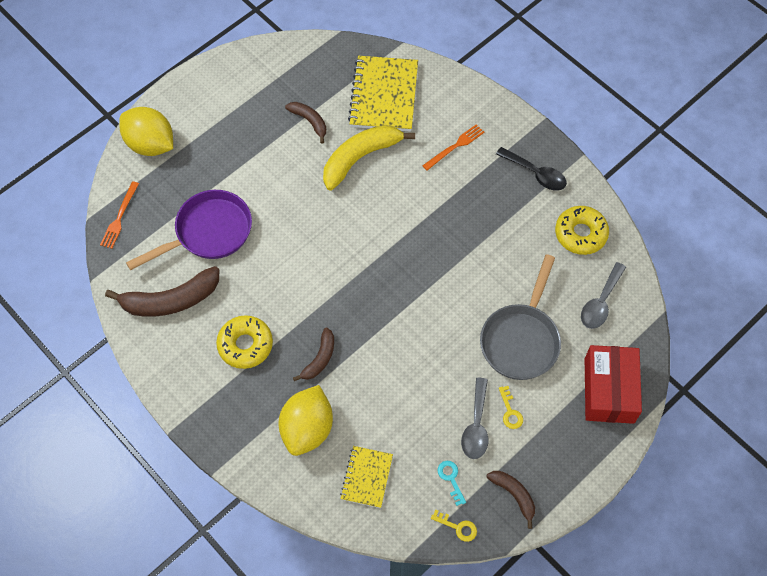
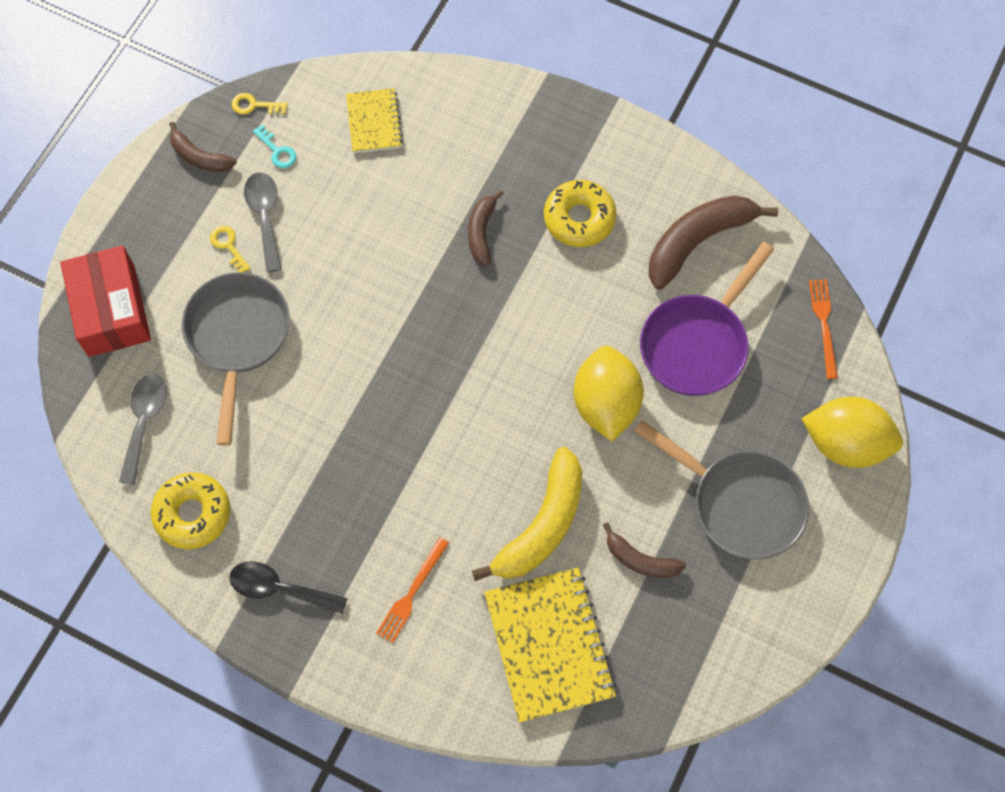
camera: 160 degrees right, 5 degrees up
(234, 132) = (739, 503): none -> grey pan
(307, 429) = (462, 150): yellow lemon -> yellow lemon (606, 404)

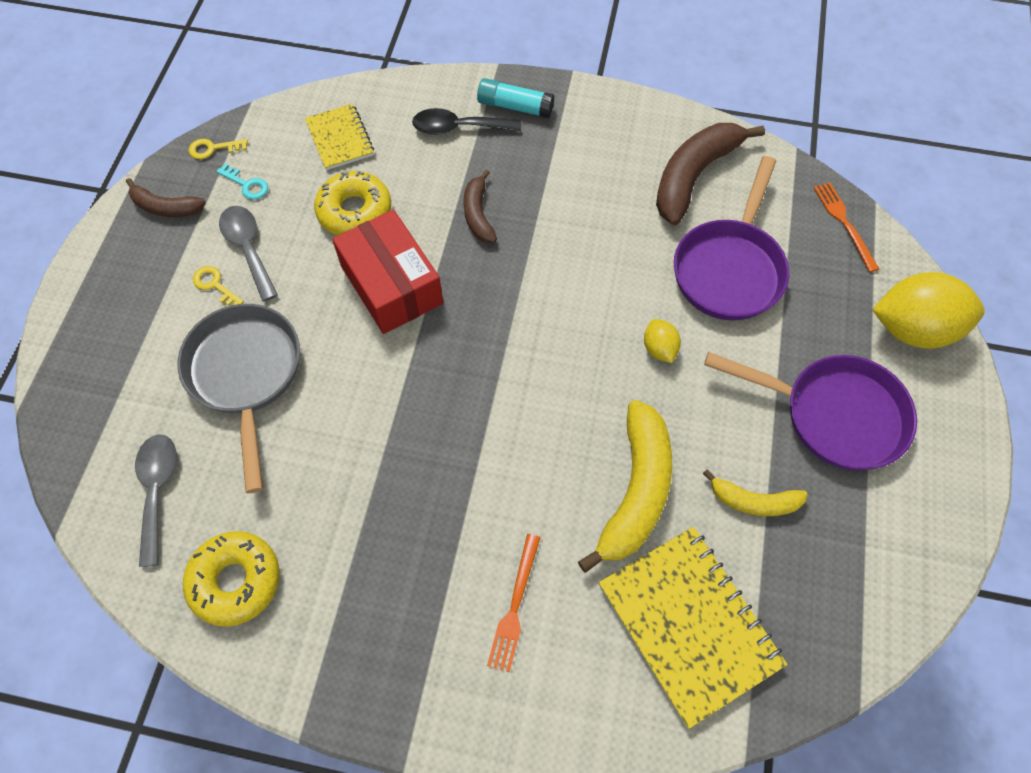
camera: 15 degrees left, 5 degrees down
(111, 310) = (96, 380): red box -> red box (391, 285)
(279, 588) = (359, 643): black spoon -> black spoon (458, 128)
(549, 126) = (515, 107): none -> turquoise glue stick
(579, 218) = (571, 181): yellow donut -> yellow donut (355, 211)
(606, 404) = (659, 349): yellow lemon -> yellow lemon, size x0.47
(640, 560) = (753, 501): brown banana -> yellow banana
(739, 503) = (833, 414): grey pan -> purple pan

